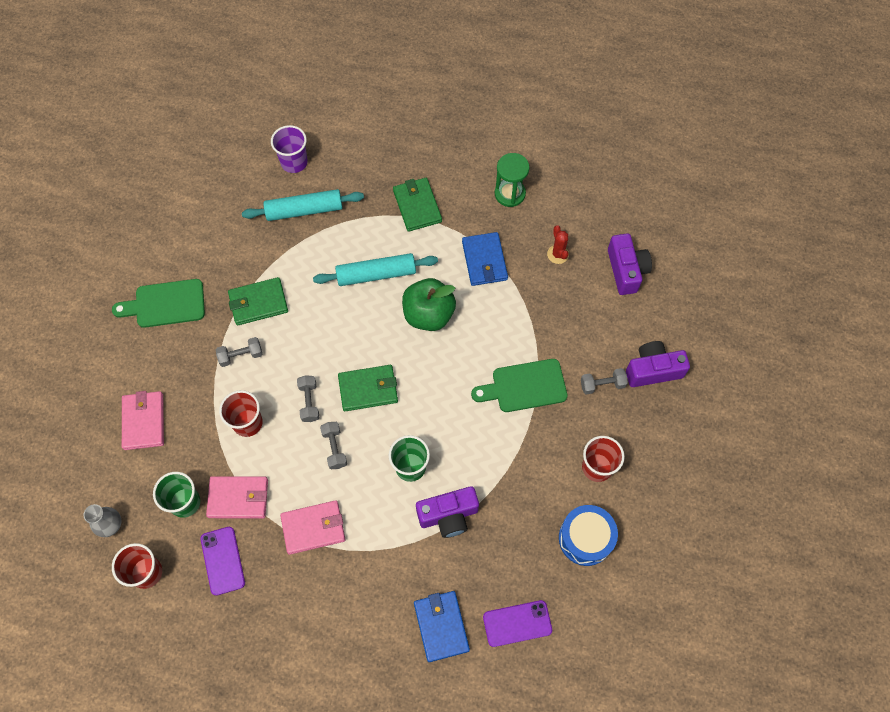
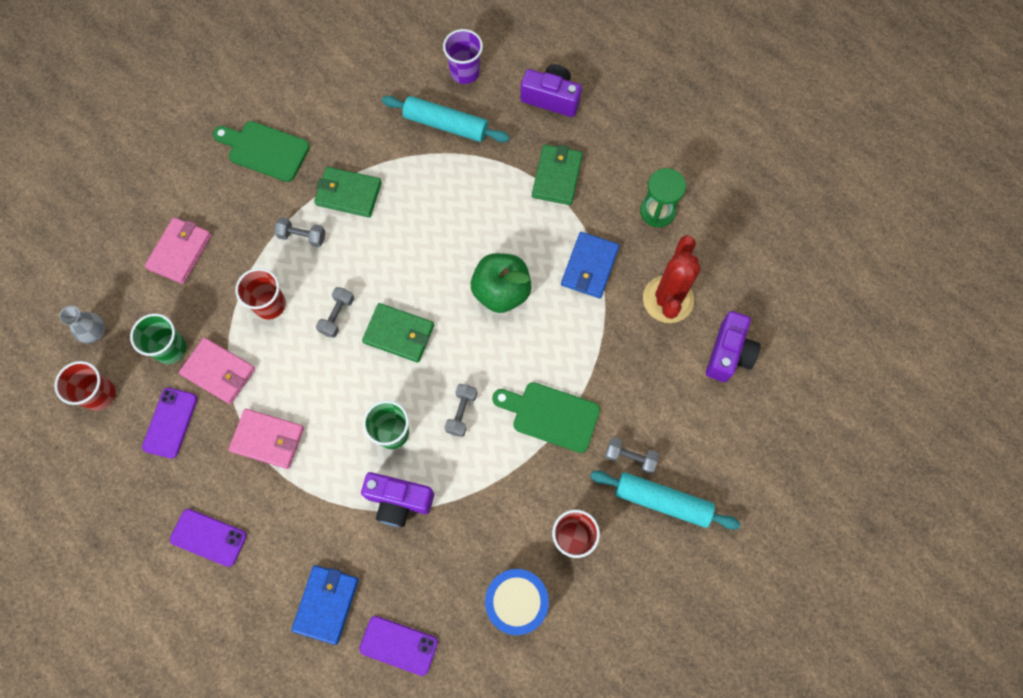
camera: 30 degrees right, 5 degrees up
(313, 631) = (208, 537): none -> purple phone
(334, 448) = (333, 374): grey dumbbell -> grey dumbbell (461, 412)
(376, 274) = (475, 224): turquoise rolling pin -> turquoise rolling pin (662, 501)
(558, 254) = (668, 299): red cactus -> red cactus, size x2.04
(653, 370) = (691, 472): purple camera -> purple camera (551, 98)

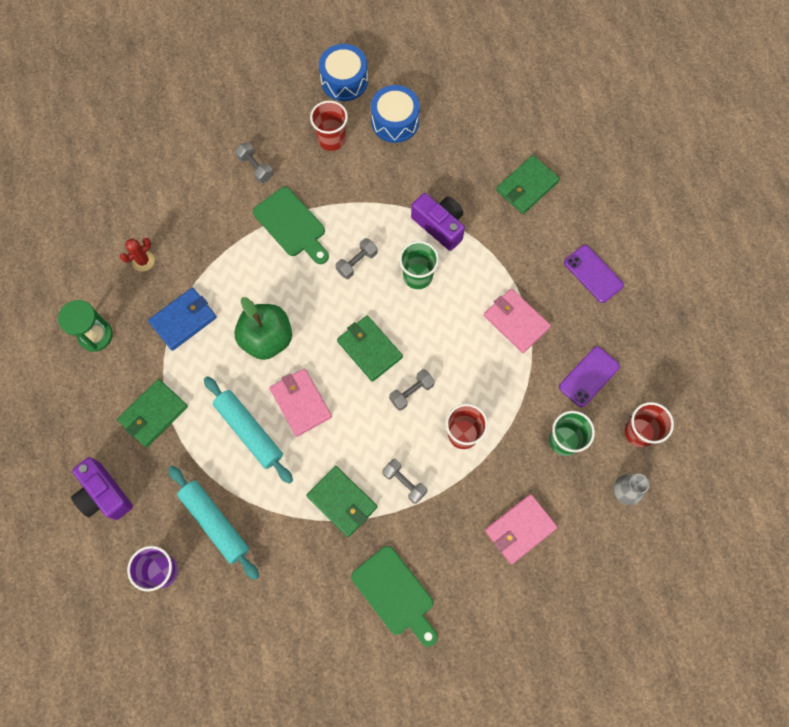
camera: 150 degrees left, 0 degrees up
(219, 372) = (532, 398): pink wallet -> pink wallet (301, 403)
(326, 604) = (527, 186): blue wallet -> green wallet
(399, 645) = (489, 137): purple phone -> none
(605, 623) = (344, 81): none -> blue drum
(662, 501) = (254, 129): turquoise rolling pin -> turquoise rolling pin (249, 431)
(668, 299) = (143, 261): red cactus -> red cactus, size x0.49
(728, 353) = (131, 198): purple camera -> none

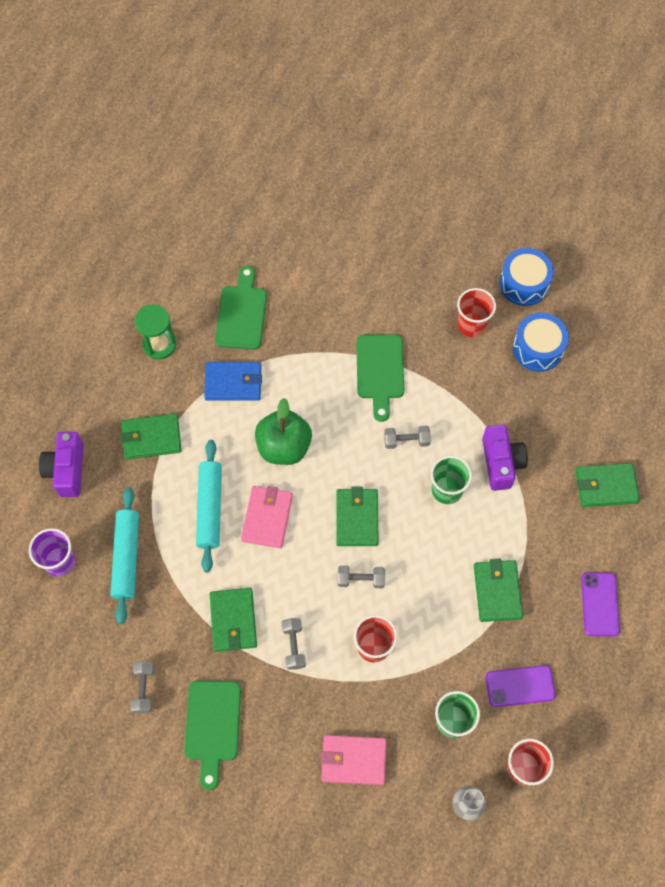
camera: 40 degrees right, 5 degrees down
(143, 261) = (241, 313): red cactus -> green cutting board
(255, 167) = (390, 303): grey dumbbell -> grey dumbbell (144, 689)
(516, 321) = (497, 591): pink wallet -> green wallet

